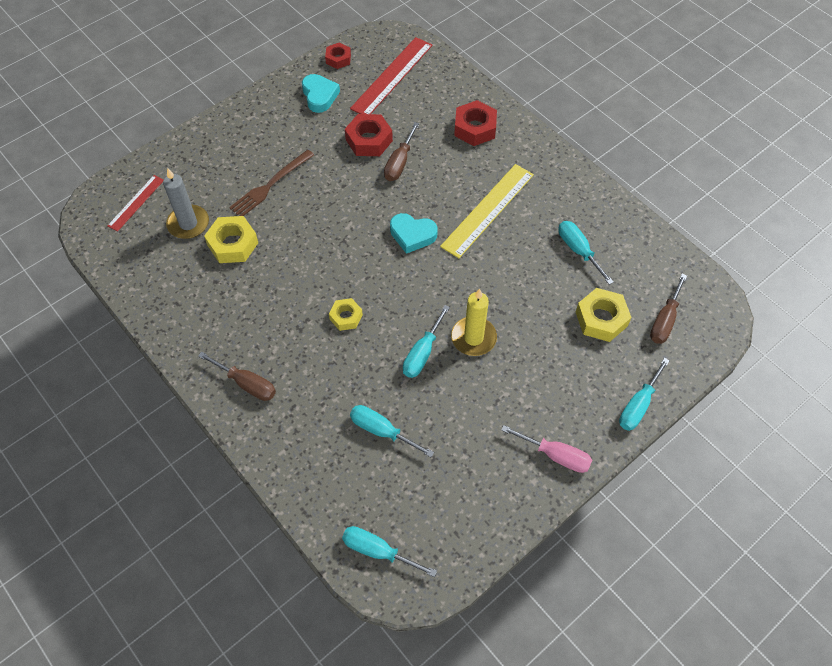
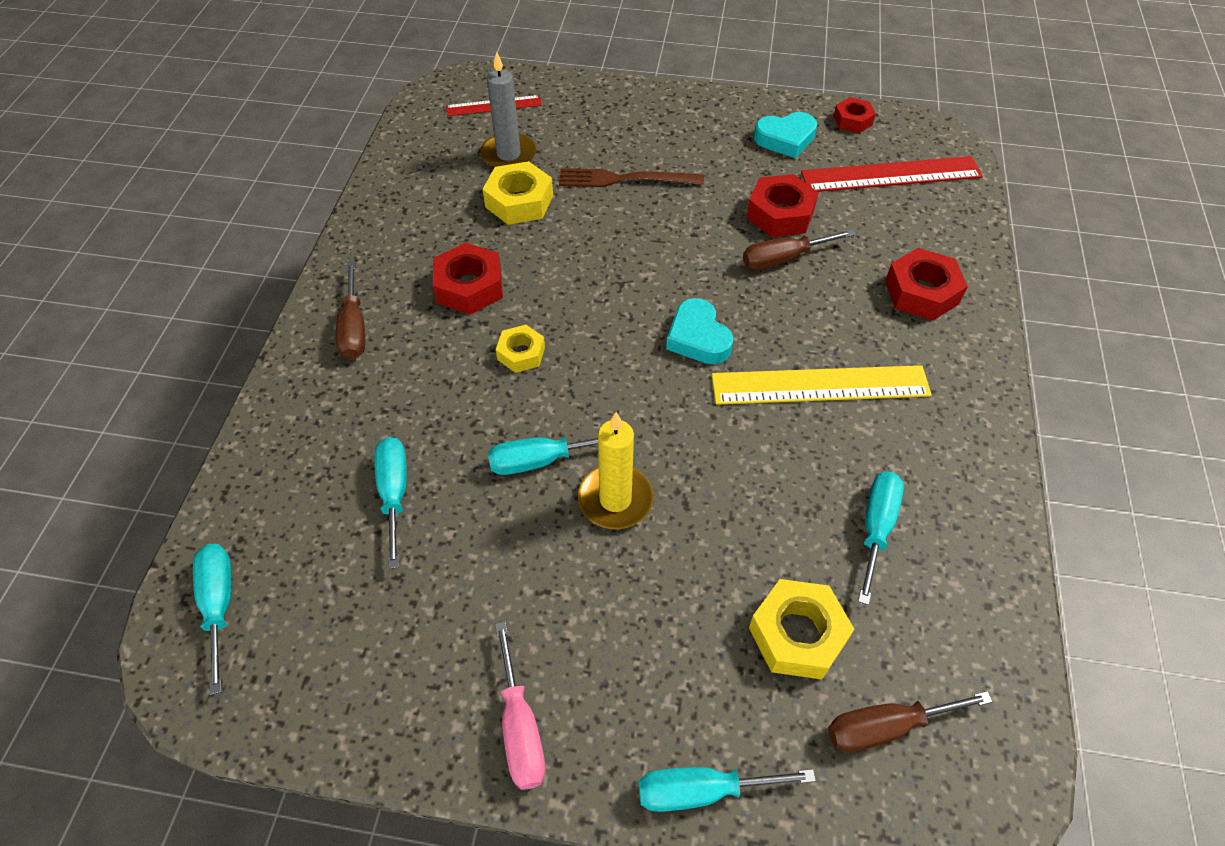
camera: 50 degrees right, 5 degrees down
(273, 310) = (469, 286): none -> red nut
(319, 96) = (785, 139): turquoise heart -> turquoise heart turned 45 degrees clockwise

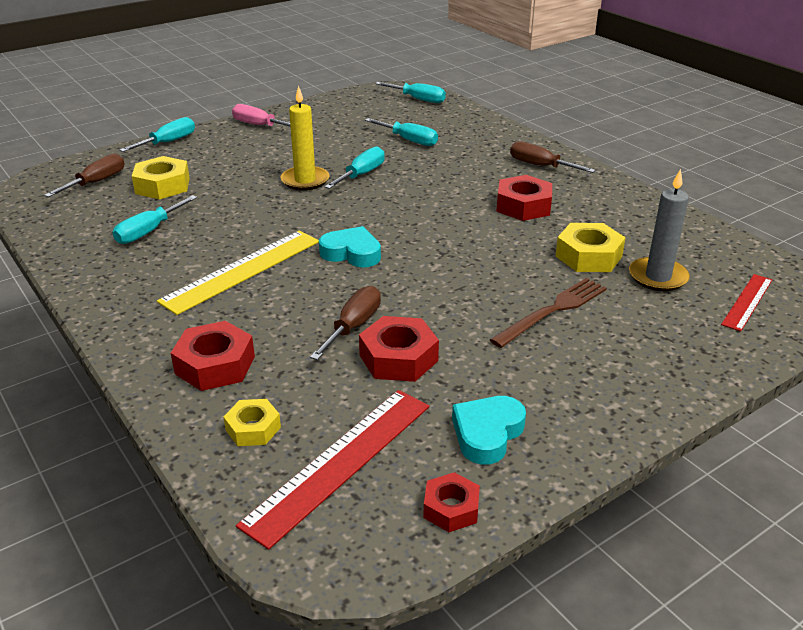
camera: 135 degrees right, 20 degrees down
(521, 353) = (440, 198): yellow nut -> yellow nut (253, 428)
(876, 528) = (149, 231): turquoise screwdriver -> turquoise screwdriver turned 60 degrees clockwise

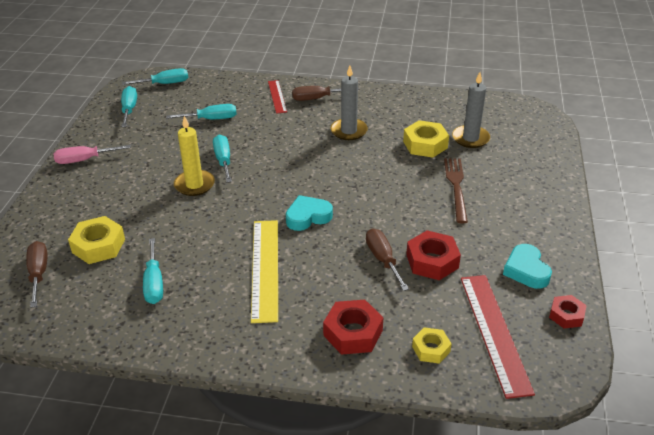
camera: 45 degrees left, 5 degrees up
(168, 142) = (35, 210): turquoise screwdriver -> turquoise screwdriver (129, 109)
(523, 206) = (349, 131): red nut -> grey candle
(747, 302) = (521, 130): red ruler -> red ruler (277, 96)

